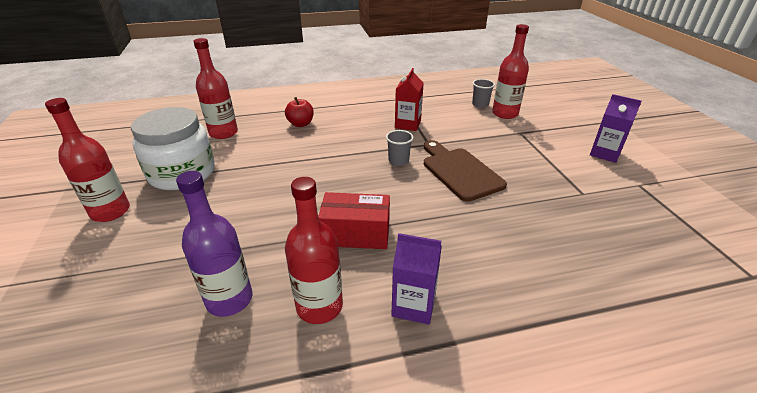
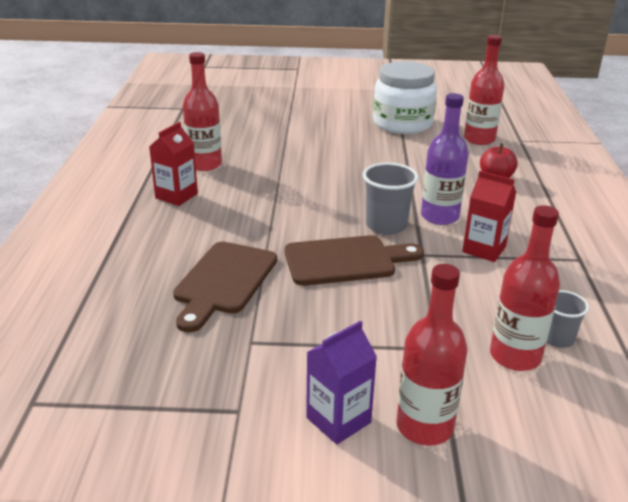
camera: 105 degrees right, 5 degrees down
(110, 212) = (356, 104): red bottle -> red bottle (424, 426)
(229, 299) = (235, 139): purple bottle -> purple bottle (439, 216)
(356, 233) = (272, 185): red box -> none
(398, 161) = (386, 225): grey cup -> grey cup, size x1.59
(413, 305) = (176, 196): purple carton -> red carton
(534, 223) = (223, 281): none -> brown cutting board

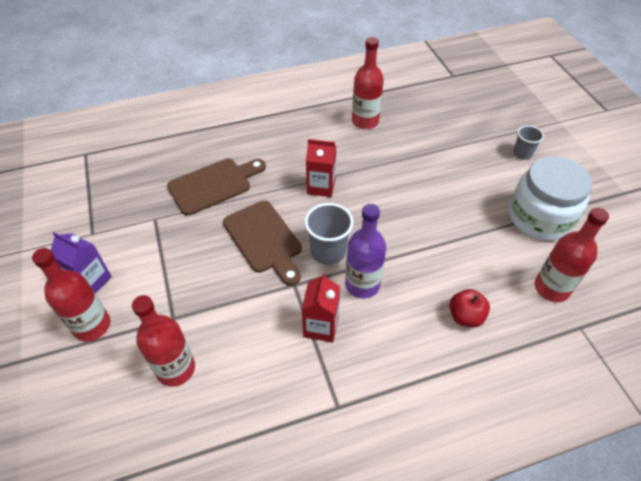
camera: 70 degrees right, 20 degrees up
(176, 196) = (310, 125): red carton -> red carton (321, 186)
(223, 281) = (214, 185): brown cutting board -> brown cutting board turned 150 degrees clockwise
(557, 338) = (206, 396): grey cup -> grey cup (522, 153)

